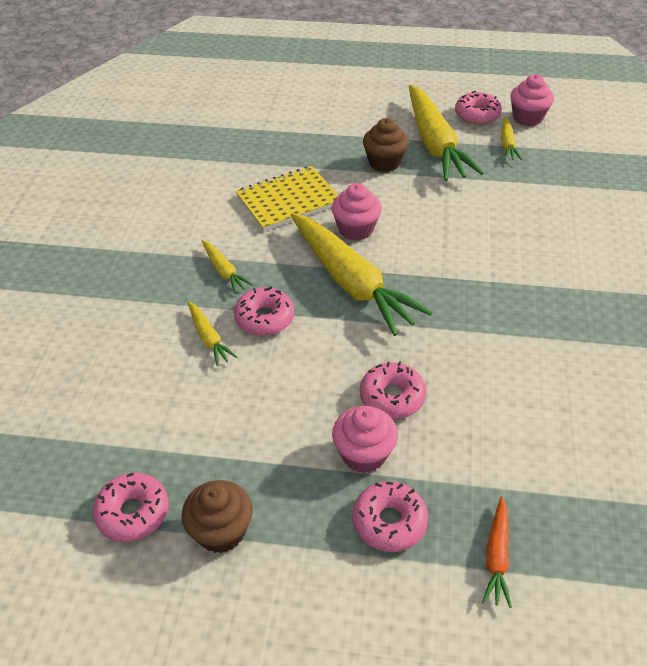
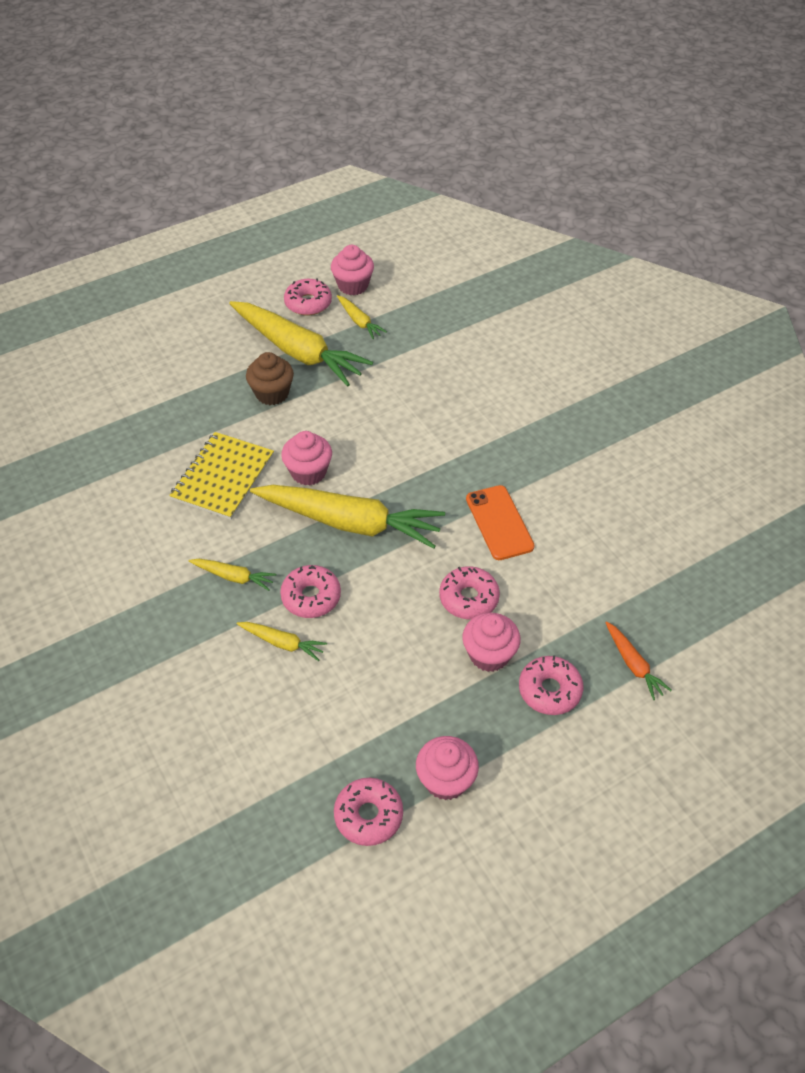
camera: 40 degrees left, 5 degrees up
(221, 531) = (446, 780): brown cupcake -> pink cupcake
(481, 353) = (499, 523): none -> orange phone

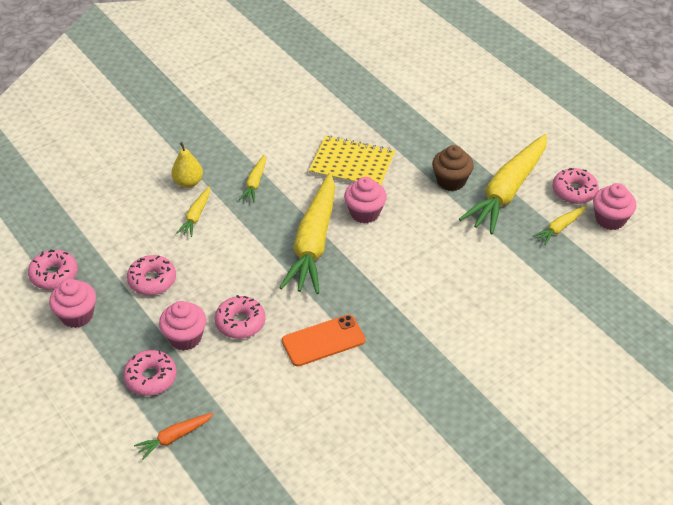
camera: 85 degrees right, 5 degrees down
(215, 652) = (188, 182): none -> yellow pear
(311, 597) = (238, 227): pink donut -> pink donut (152, 280)

